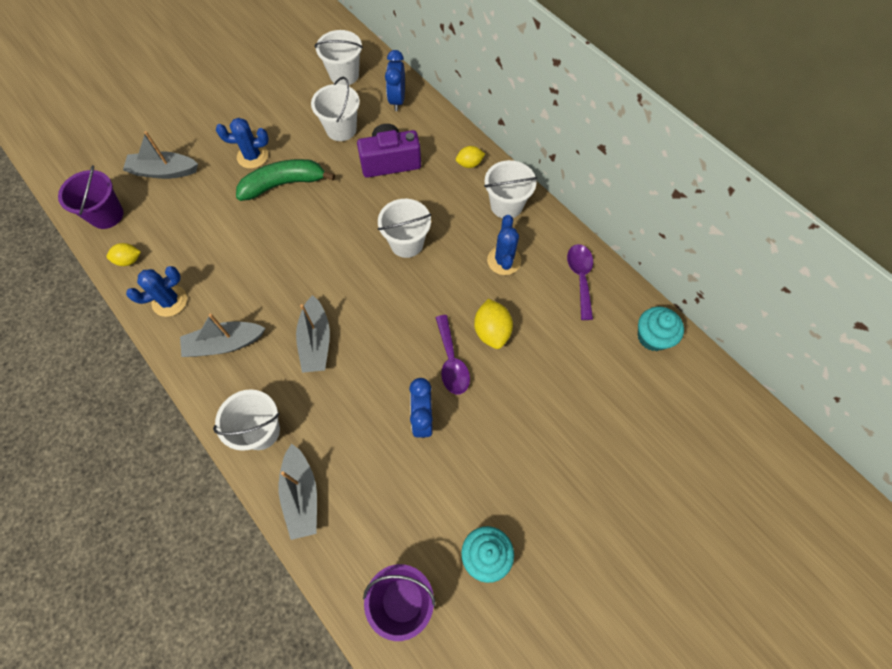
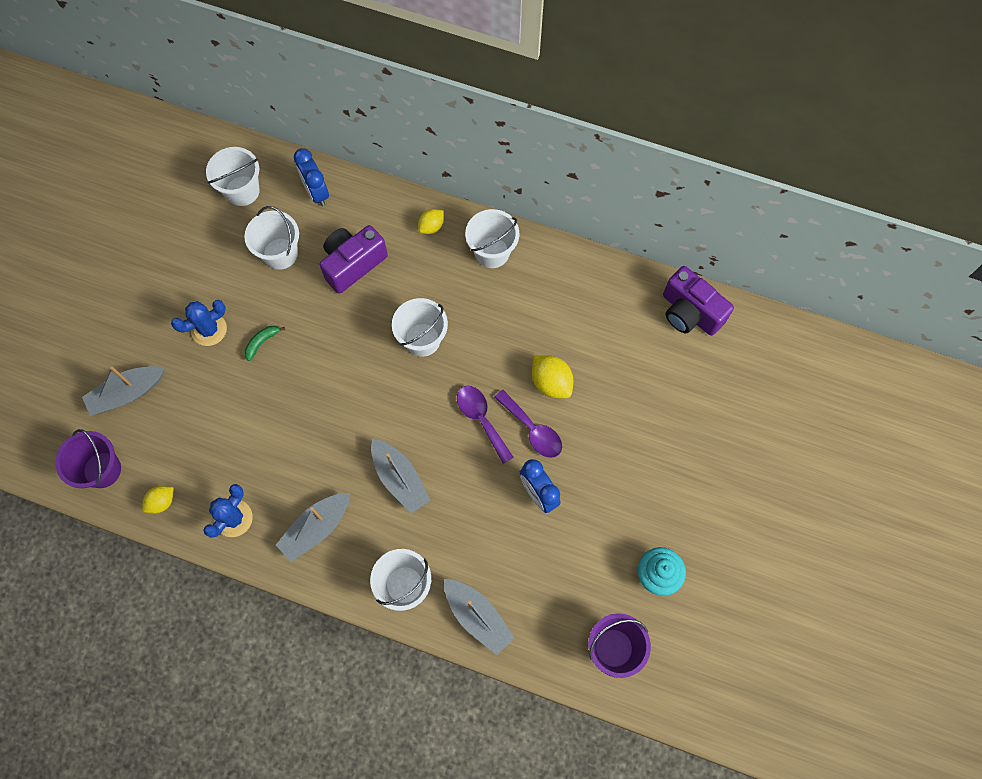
camera: 30 degrees left, 5 degrees up
(283, 184) = (262, 342): green banana -> green banana, size x0.45
(504, 260) = (522, 309): blue cactus -> none
(580, 277) = (599, 289): purple spoon -> purple spoon (481, 419)
(652, 337) = (689, 312): turquoise cupcake -> purple camera

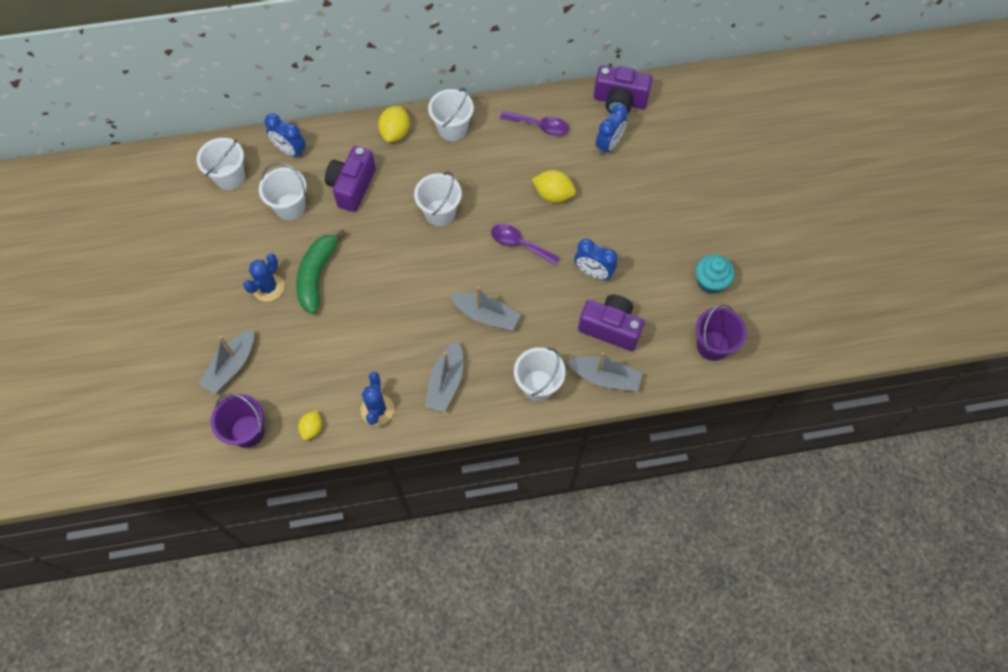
camera: 30 degrees left, 5 degrees down
(262, 342) = (317, 276): green banana -> green banana, size x2.20
(431, 227) = (395, 133): yellow lemon -> yellow lemon, size x1.57
(517, 565) = (610, 328): none -> purple camera
(532, 430) = (561, 232): purple spoon -> purple spoon (539, 126)
(646, 357) = (609, 145): none -> blue clock

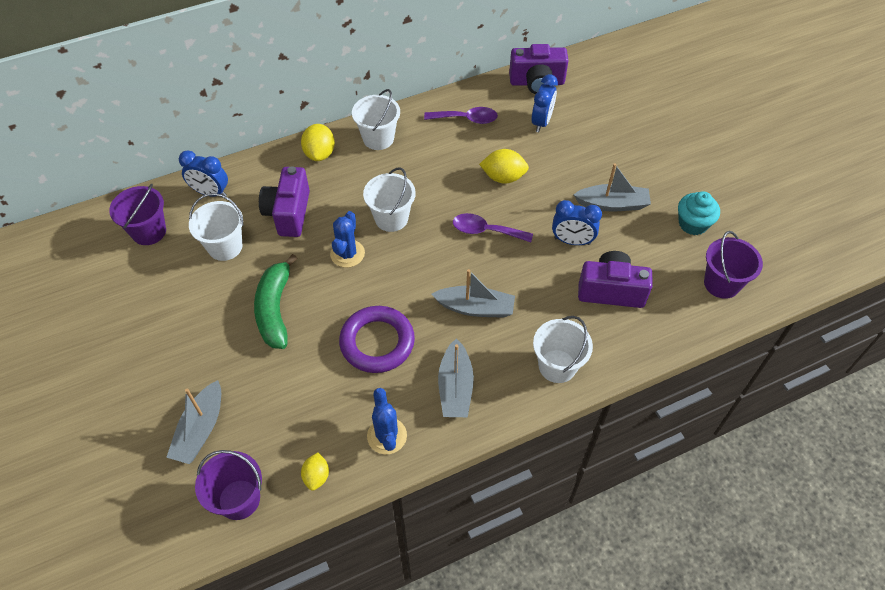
camera: 15 degrees left, 10 degrees down
(230, 177) = (149, 231): white bucket -> purple bucket
(268, 287) = (222, 334): blue cactus -> blue cactus (347, 254)
(393, 326) = (377, 342): none -> purple ring
(605, 377) = (625, 341): grey boat -> grey boat (612, 204)

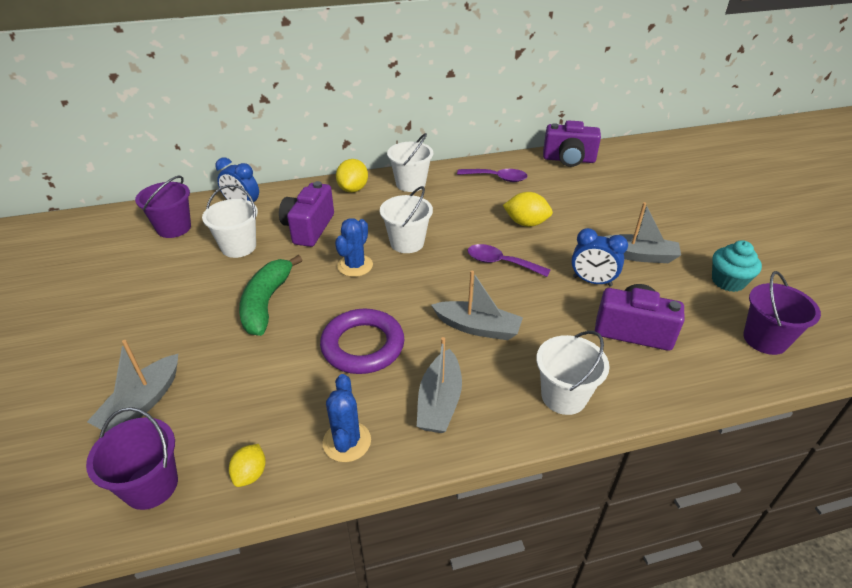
camera: 10 degrees right, 15 degrees down
(541, 122) = (570, 187): blue clock -> none

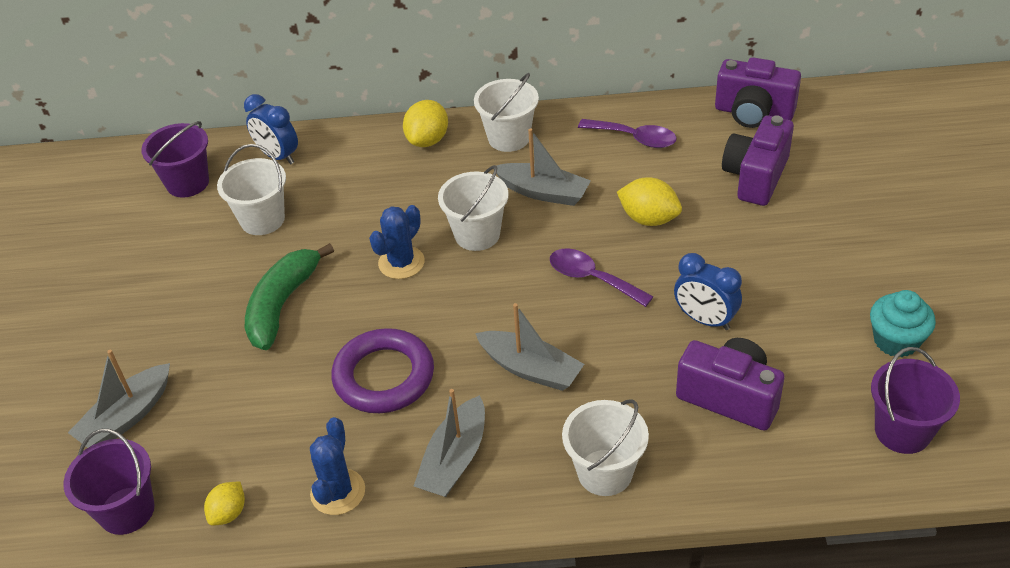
camera: 15 degrees right, 5 degrees up
(309, 228) = (355, 199): purple camera -> purple camera (755, 177)
(638, 255) = (787, 287): grey boat -> grey boat (543, 192)

